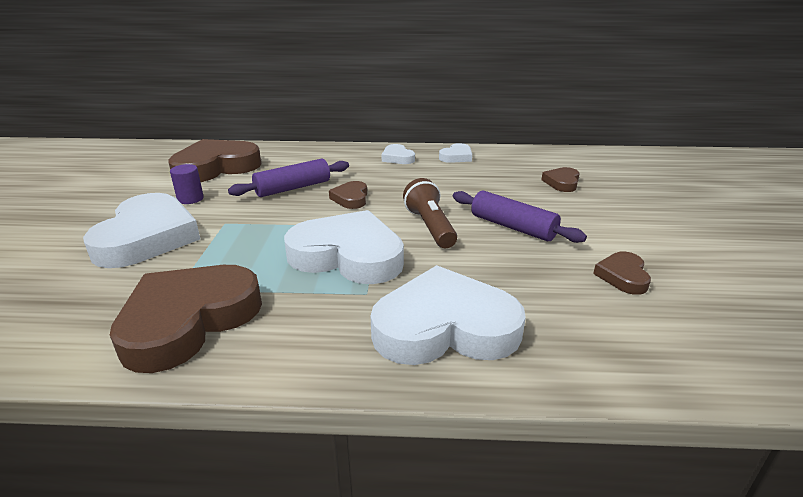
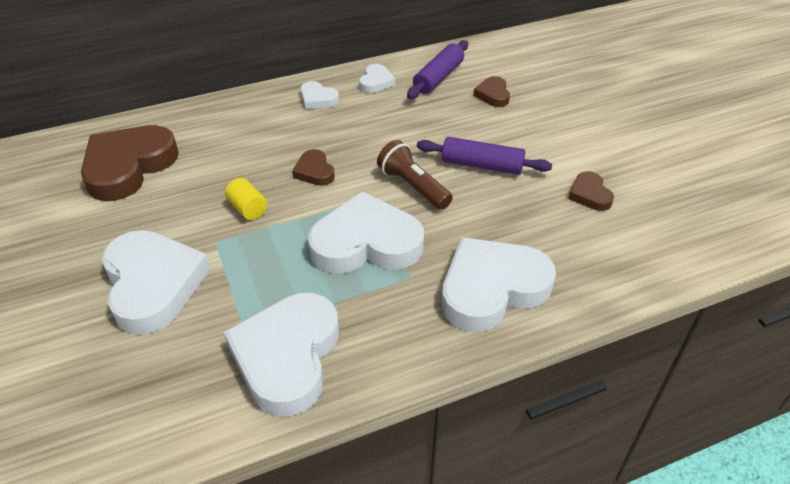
camera: 25 degrees left, 15 degrees up
(188, 321) = (287, 357): brown heart -> white heart
(190, 199) = (146, 221): purple cylinder -> none
(272, 209) = (248, 208): none -> yellow cylinder
(293, 188) = (244, 174): purple rolling pin -> purple rolling pin (438, 77)

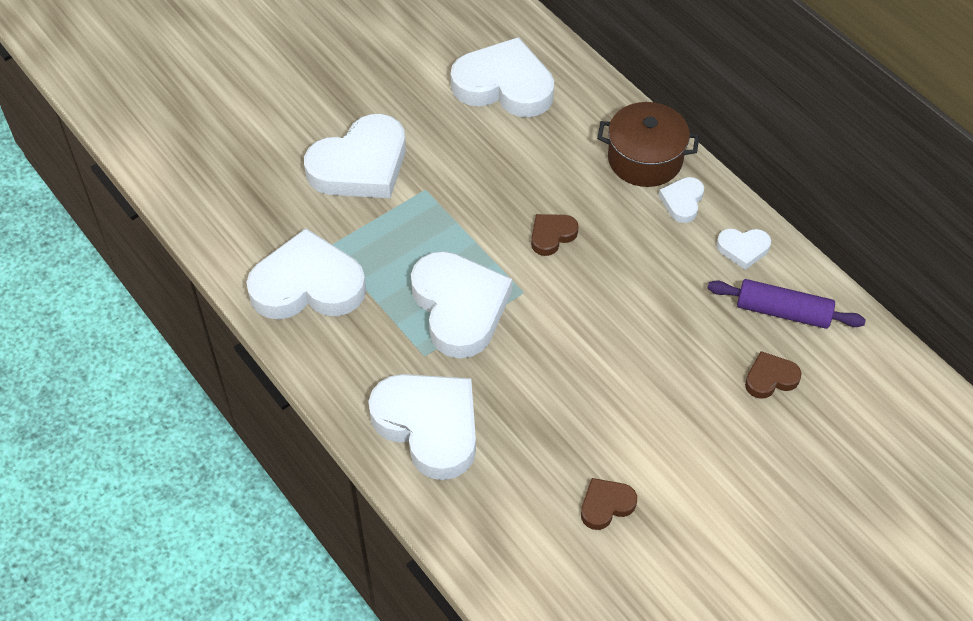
camera: 75 degrees right, 10 degrees up
(128, 167) = (504, 85): brown heart -> white heart
(248, 208) = (476, 199): yellow cylinder -> none
(265, 107) = (645, 159): none -> brown pot
(413, 186) = (559, 329): brown flashlight -> none
(482, 165) = (620, 388): purple rolling pin -> none

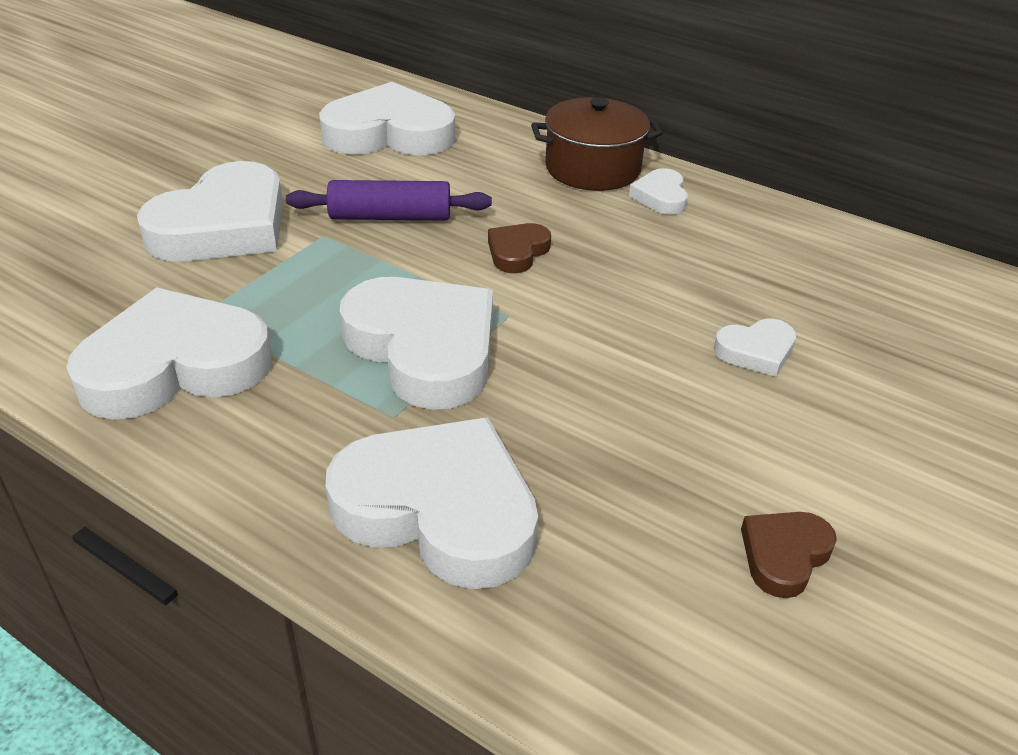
camera: 20 degrees left, 15 degrees down
(743, 249) = (761, 225): white heart -> white heart (756, 351)
(770, 378) = (893, 343): brown heart -> none
(783, 312) = (854, 274): purple rolling pin -> purple rolling pin (390, 217)

